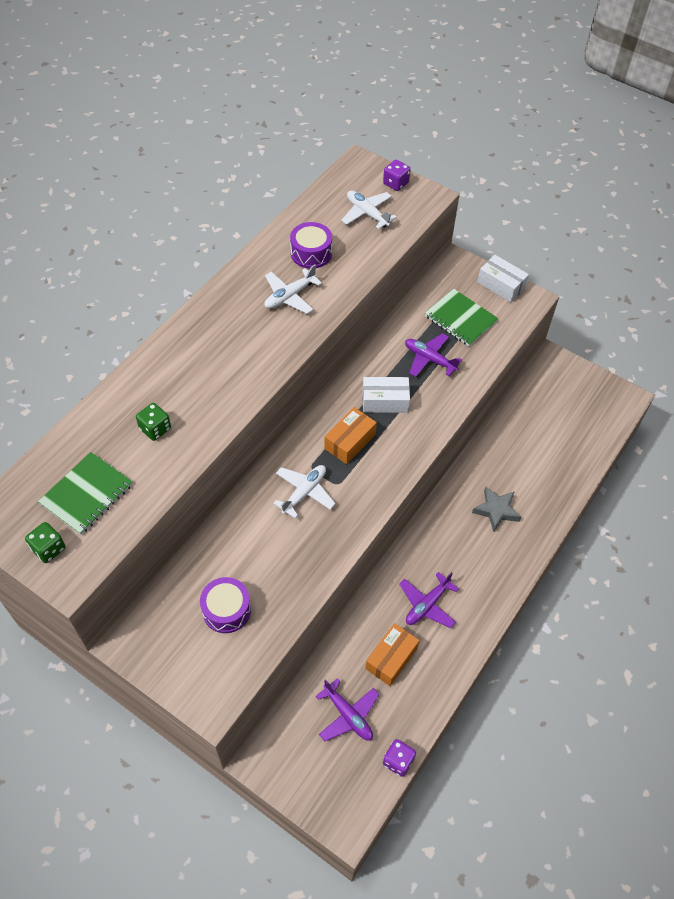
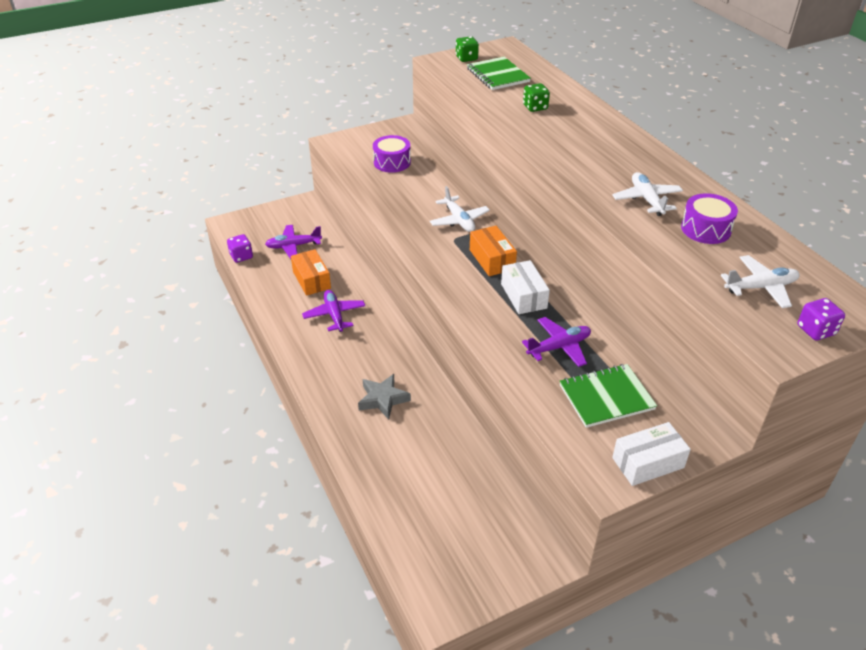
camera: 120 degrees right, 15 degrees down
(385, 401) = (523, 296): white box -> white box turned 45 degrees counterclockwise

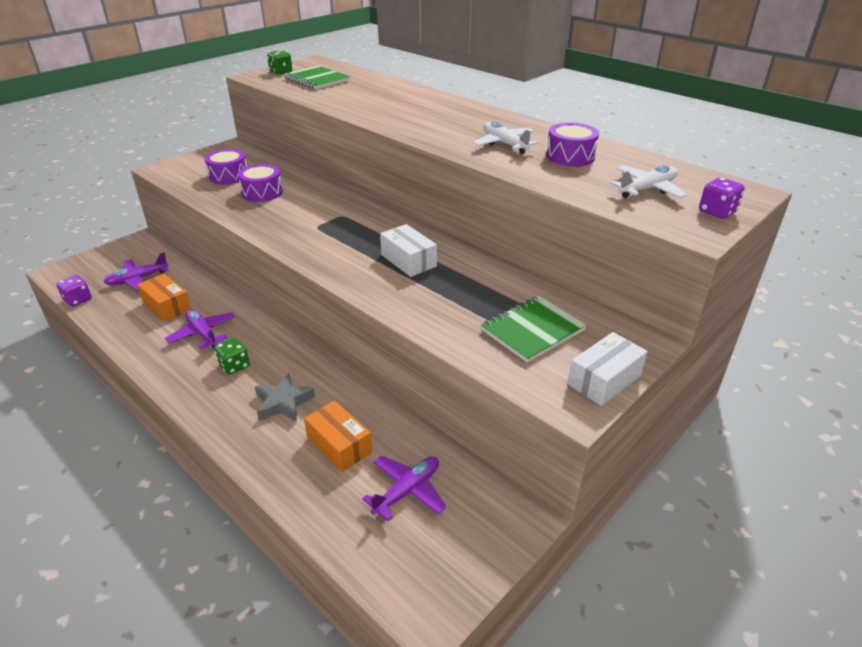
camera: 20 degrees left, 5 degrees down
(416, 188) = (262, 192): none -> purple drum
(459, 220) = (316, 211): white plane -> none
(492, 259) = (363, 236): orange box -> orange box (339, 445)
(535, 107) = (363, 96): green dice -> green dice (234, 366)
(559, 347) = (464, 297): purple plane -> purple plane (407, 491)

